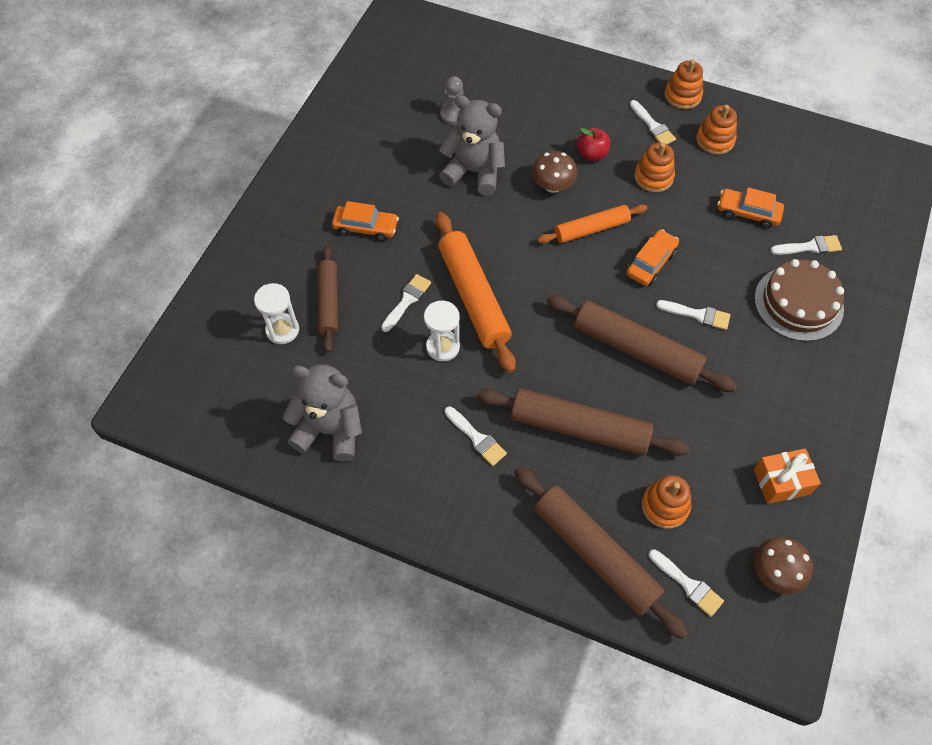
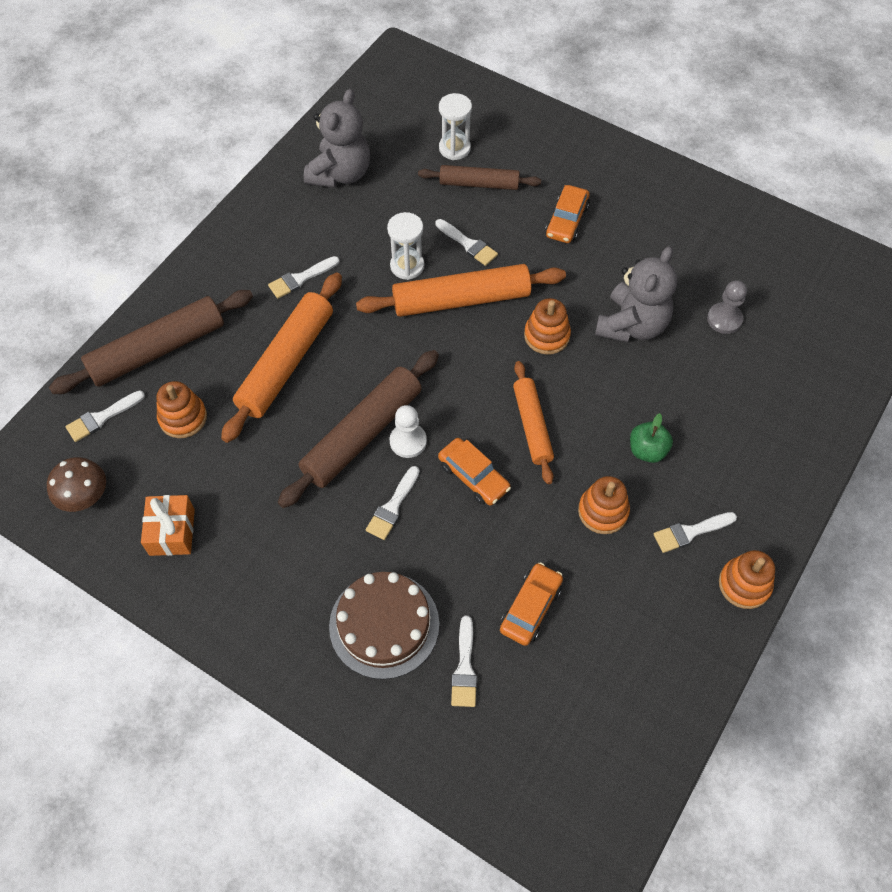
camera: 100 degrees right, 0 degrees up
(552, 186) = (602, 399): brown mushroom -> none
(579, 428) = (286, 363): brown rolling pin -> orange rolling pin
(592, 154) = (647, 450): red apple -> green apple
(633, 314) = (408, 441): none -> white pawn
(715, 140) = (659, 603): orange stacking toy -> orange stacking toy (546, 335)

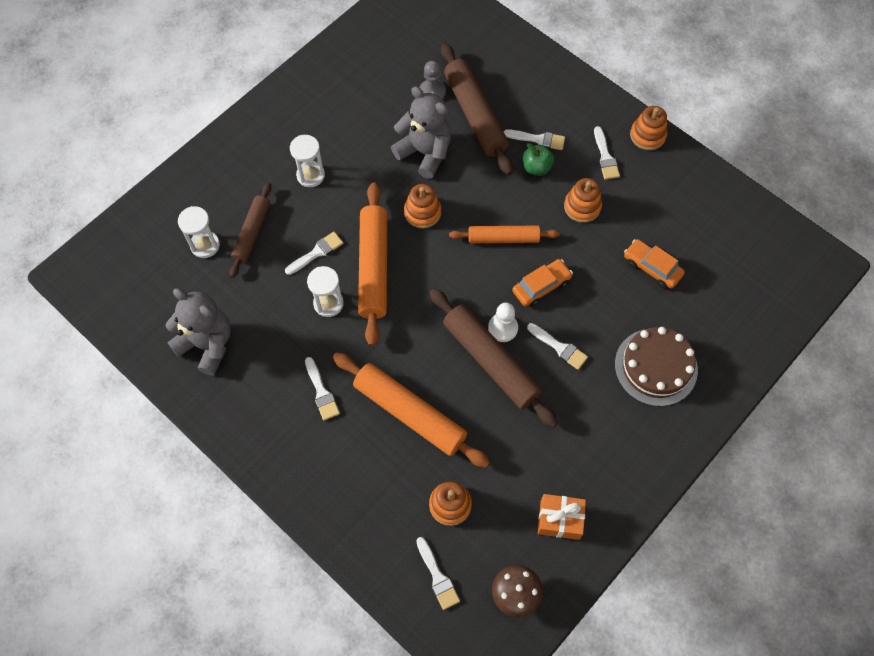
camera: 80 degrees left, 5 degrees up
(157, 350) = (373, 523): brown rolling pin -> brown rolling pin (475, 115)
(464, 668) = (693, 318): white brush -> white brush (538, 139)
(566, 221) = (310, 175): orange car -> white hourglass

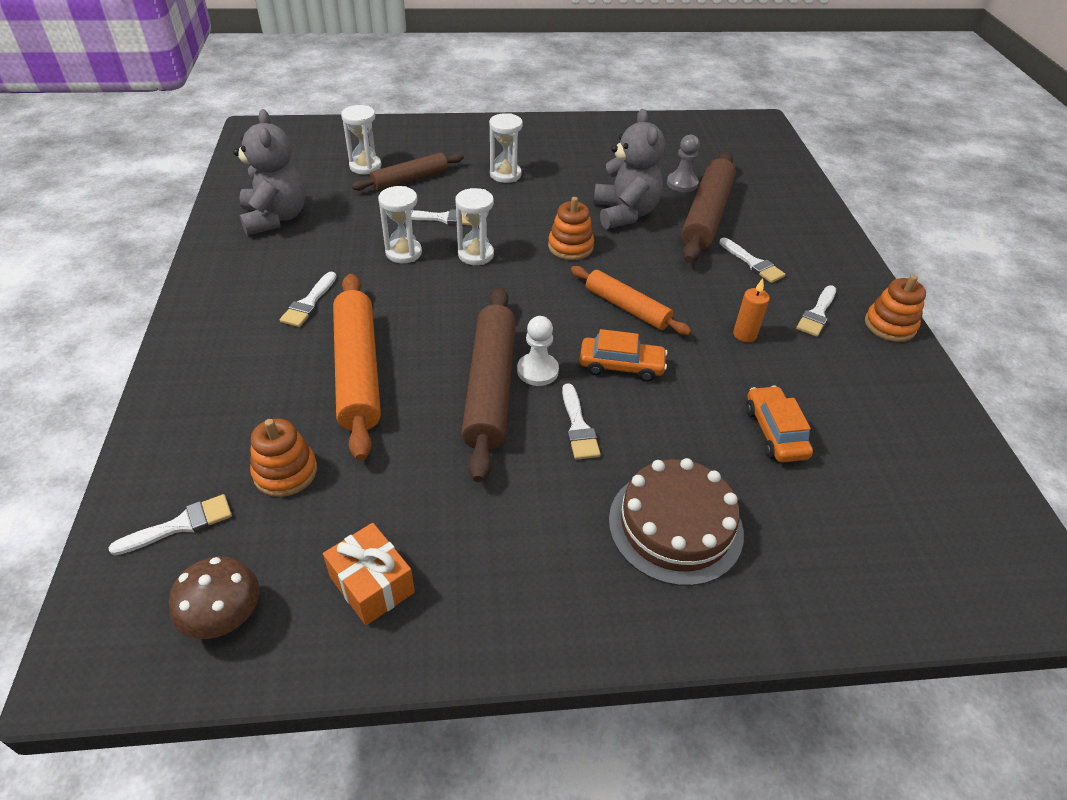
camera: 40 degrees right, 20 degrees down
(374, 267) = (475, 254): orange rolling pin -> white hourglass
(437, 577) = (180, 525): white brush -> white brush turned 135 degrees counterclockwise
(536, 168) = (727, 280): green apple -> none
(582, 206) = (744, 334): orange stacking toy -> orange candle

